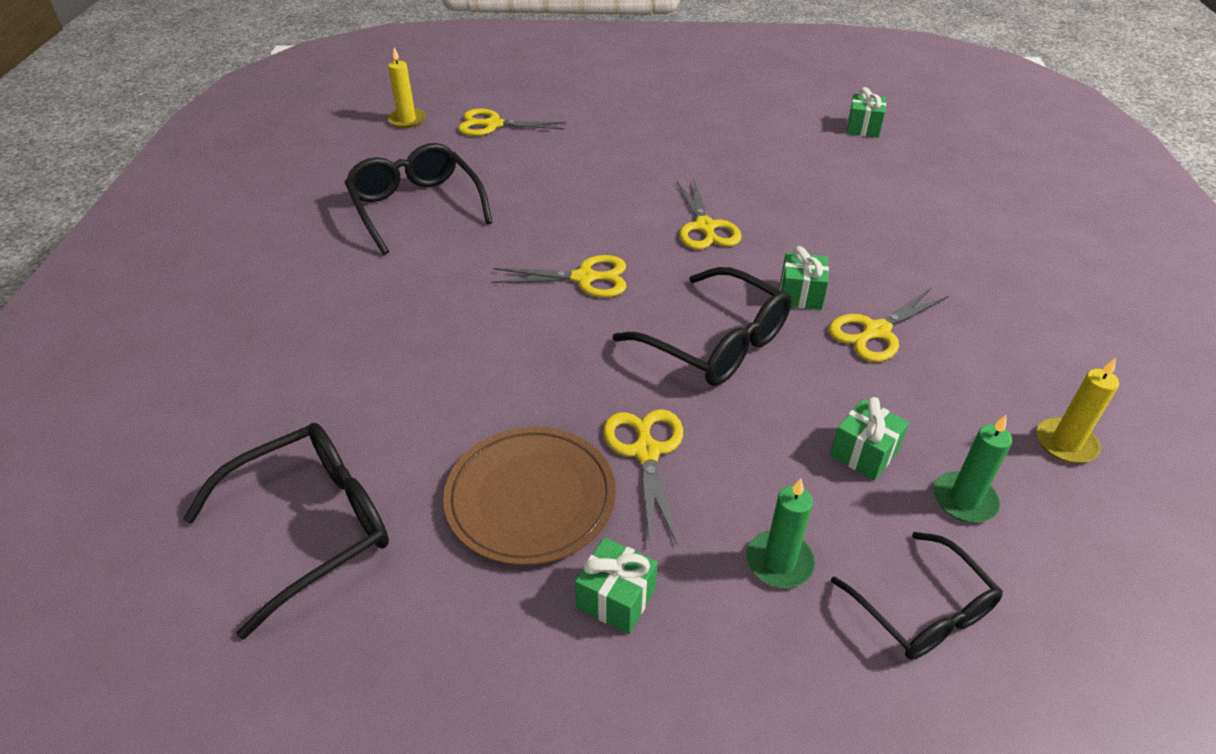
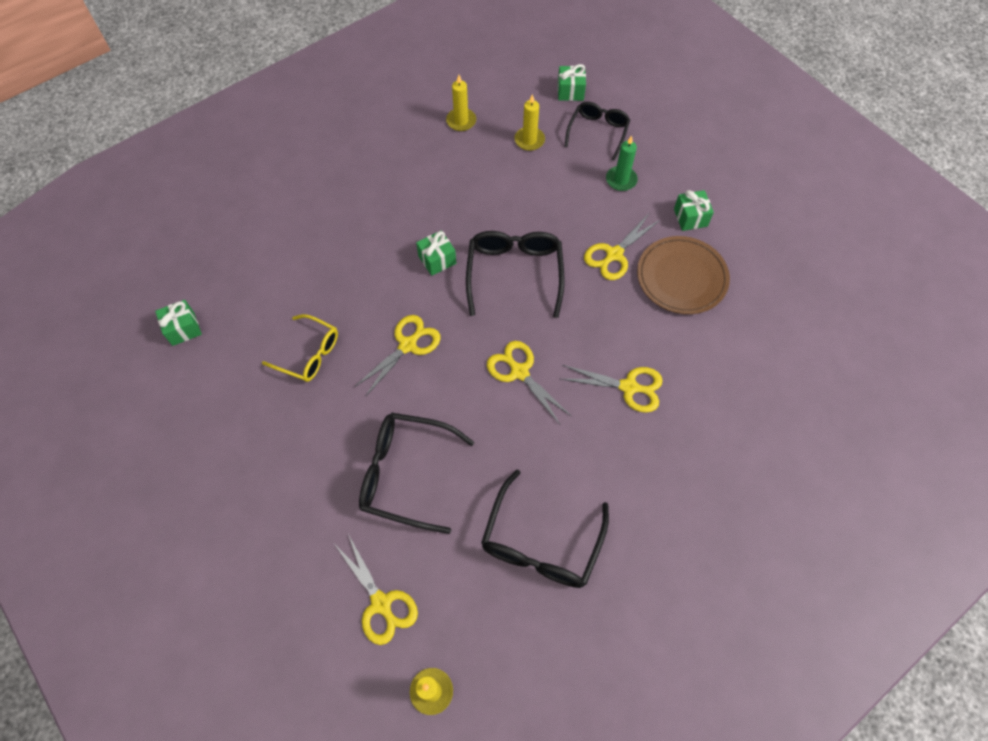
camera: 130 degrees left, 20 degrees up
(311, 527) = (780, 343): black glasses -> black glasses (406, 474)
(761, 173) = (309, 354): none -> yellow glasses
(864, 453) = (535, 181): green gift -> green gift (570, 91)
(876, 331) = (440, 213): yellow scissors -> yellow scissors (628, 387)
(964, 500) = (529, 140): green candle -> yellow candle

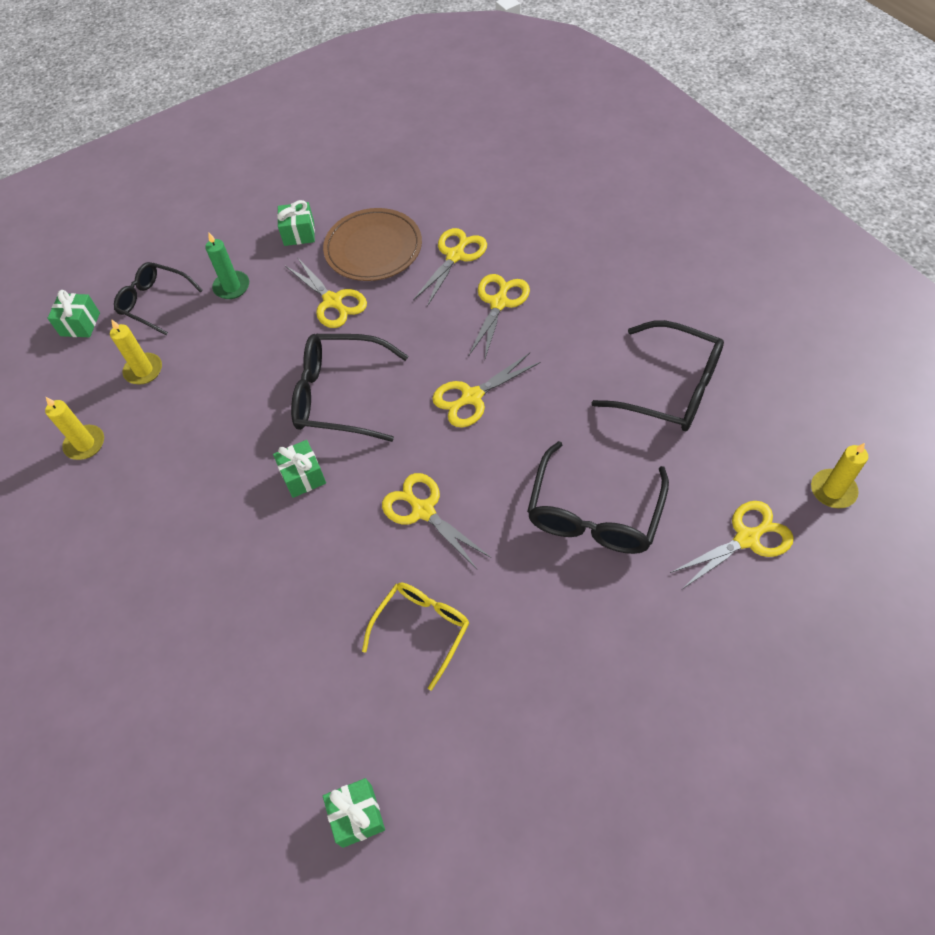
camera: 80 degrees left, 5 degrees down
(682, 346) = (455, 256): none -> yellow scissors

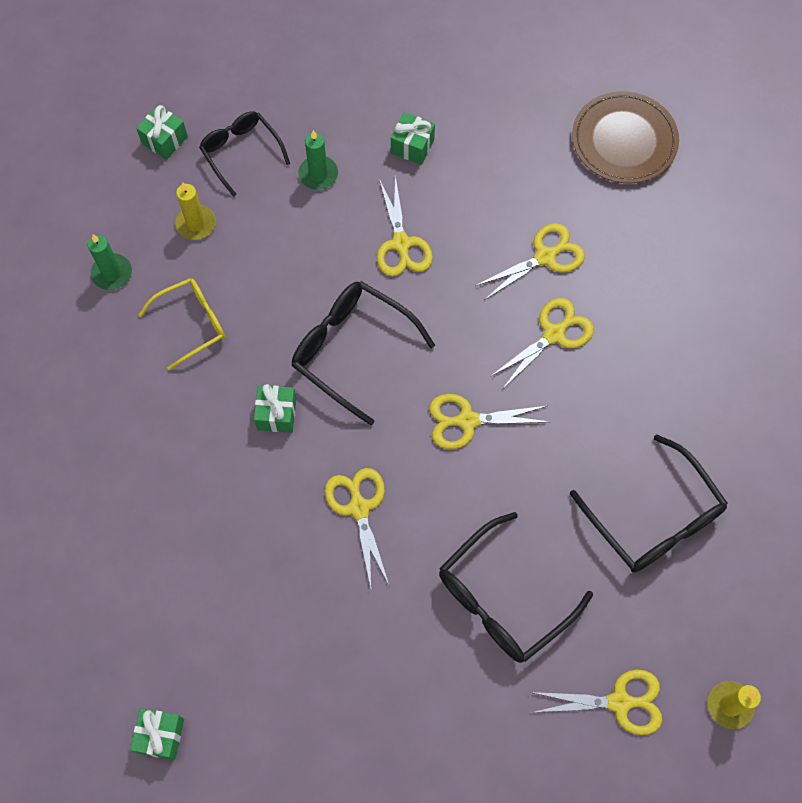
camera: 25 degrees right, 10 degrees up
(85, 444) = (112, 273): yellow candle -> green candle
(373, 248) = (472, 203): brown plate -> brown plate (624, 140)
(422, 629) = (295, 615): yellow glasses -> yellow glasses (192, 323)

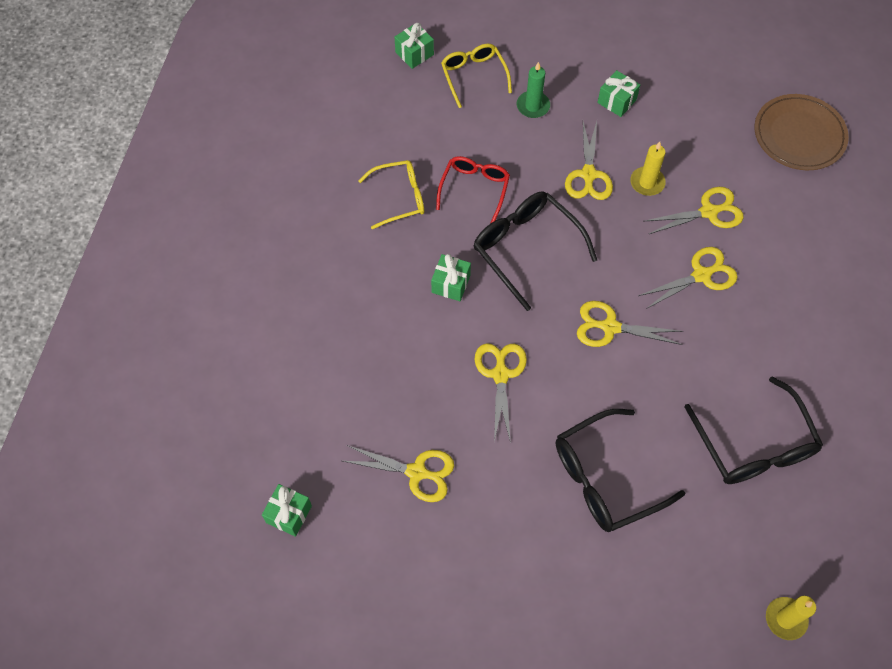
camera: 15 degrees right, 5 degrees down
(112, 273) = (345, 145): green candle -> none
(196, 224) = (423, 122): yellow candle -> yellow candle (647, 183)
(241, 152) = (474, 76): black glasses -> yellow glasses
(276, 292) = (474, 189): none -> red glasses
(619, 702) = (687, 590): yellow scissors -> yellow scissors (416, 472)

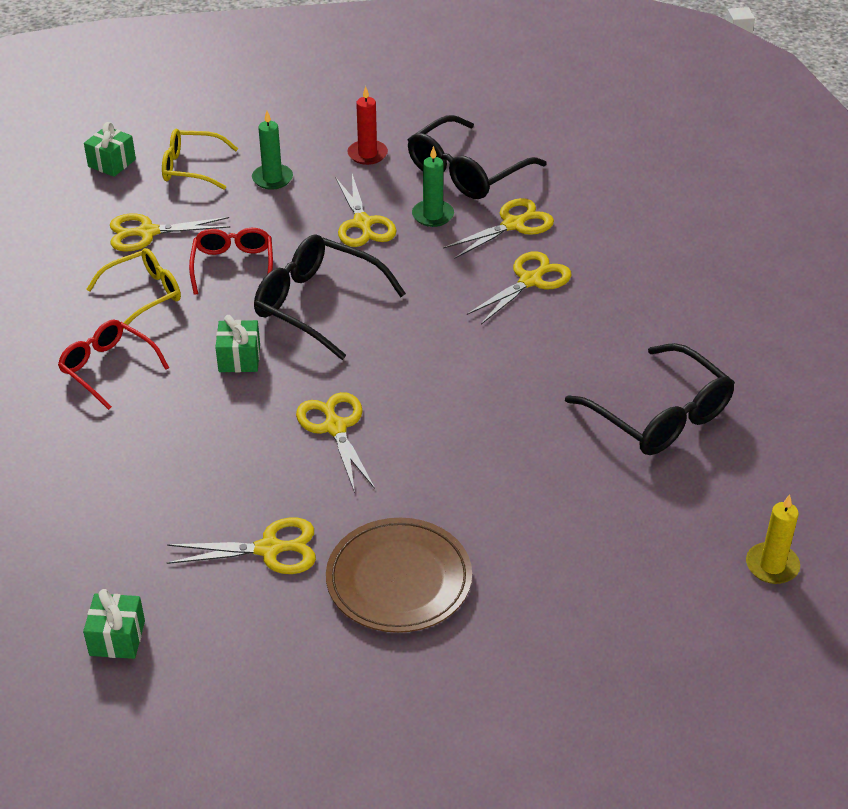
camera: 20 degrees left, 20 degrees down
(352, 263) = (108, 368): none -> red glasses
(474, 76) = (191, 168): yellow glasses -> yellow glasses turned 45 degrees counterclockwise
(605, 478) = (503, 492): black glasses -> black glasses (467, 172)
(610, 327) = (447, 351): yellow scissors -> yellow scissors (148, 232)
(617, 101) = (367, 154): green gift -> red candle
(647, 183) = (433, 215): yellow candle -> green candle
(799, 135) = (581, 139): brown plate -> brown plate (399, 579)

